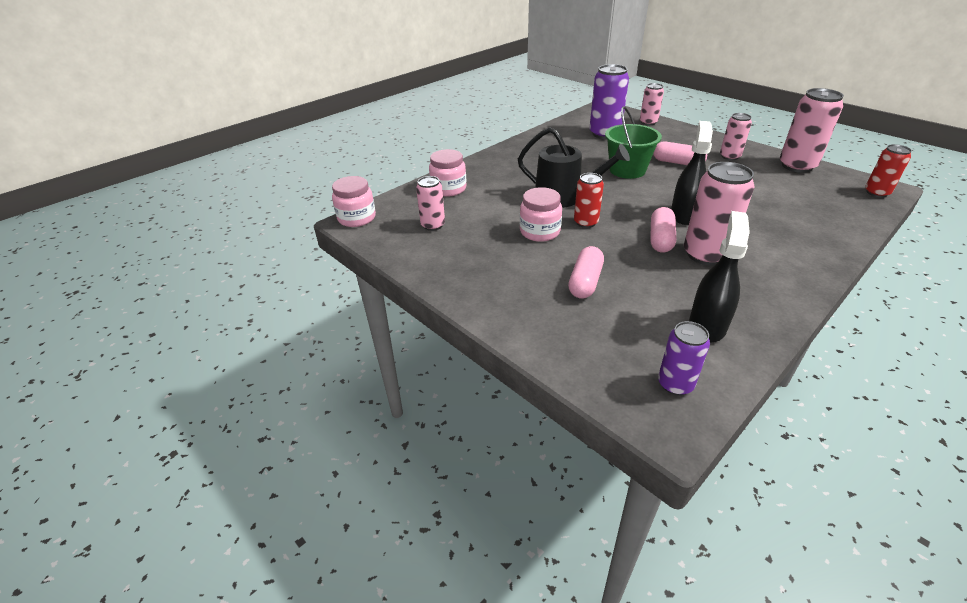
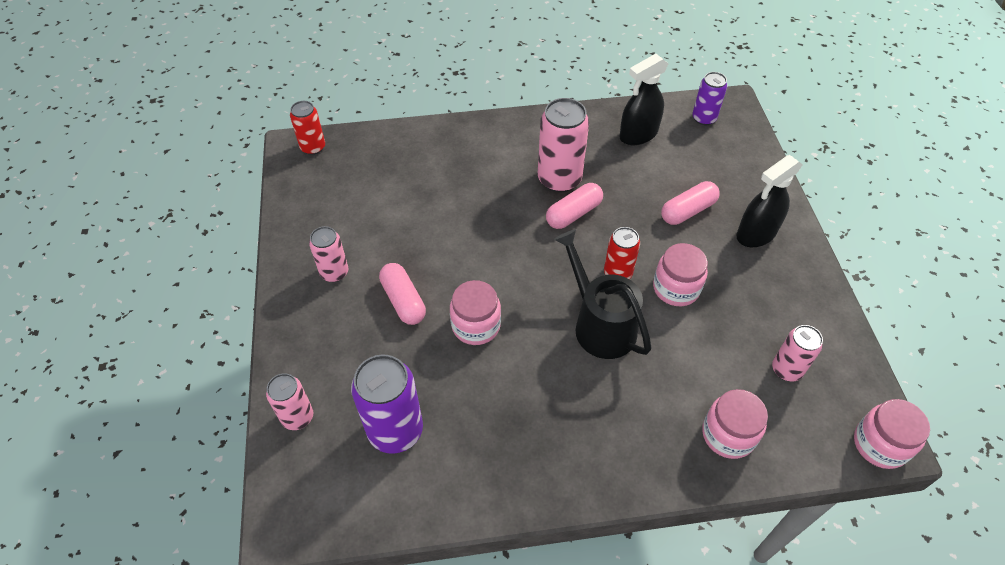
camera: 145 degrees left, 15 degrees up
(627, 170) = (476, 325): green bucket -> pink jar
(684, 215) = (513, 226): black spray bottle -> black spray bottle (756, 234)
(797, 166) = (303, 215): pink can -> none

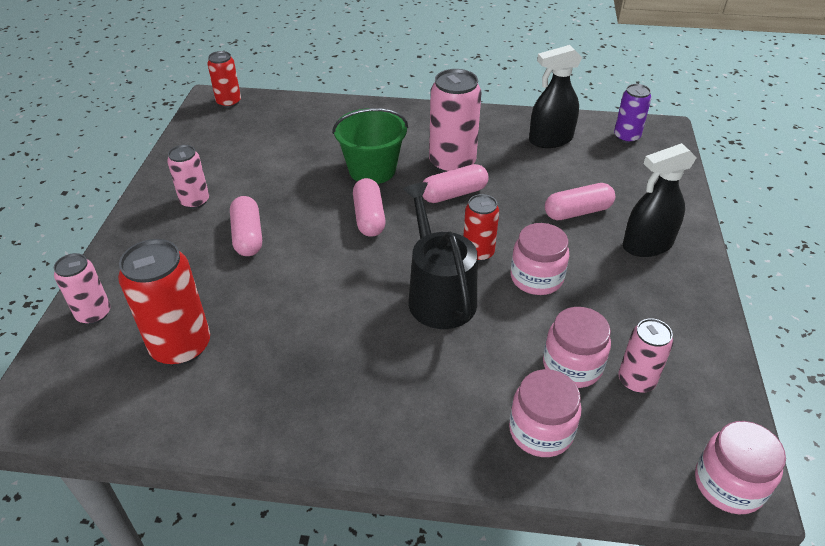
camera: 15 degrees right, 10 degrees down
(395, 430) = (181, 346): purple can -> red can
(476, 325) = (308, 270): pink jar -> pink jar (572, 366)
(488, 201) = (372, 170): none -> green bucket
(507, 256) = (369, 217): none -> pink capsule

